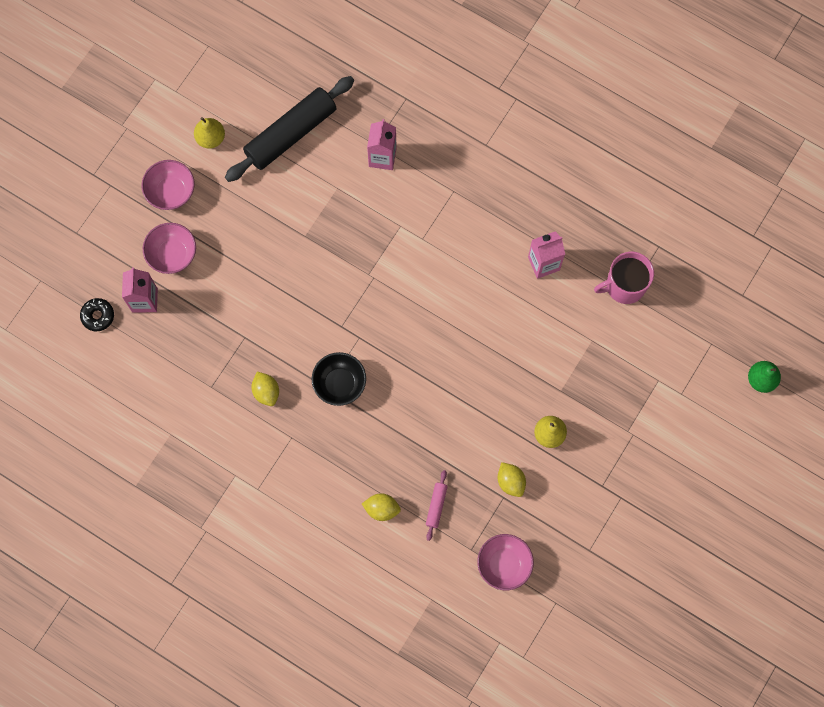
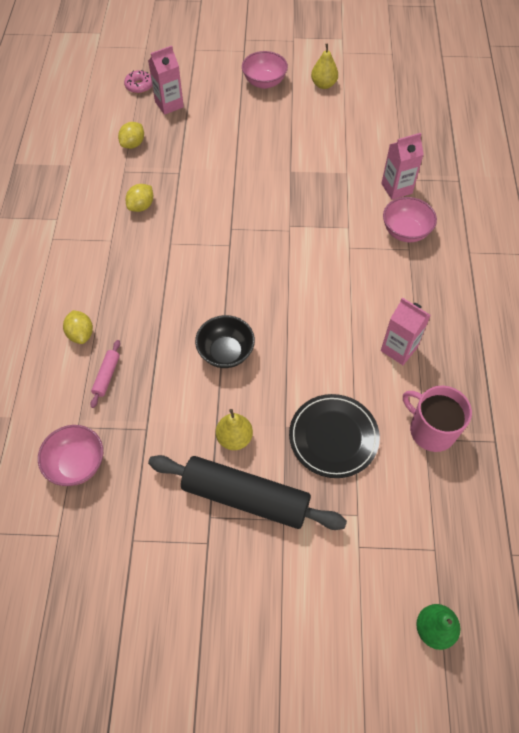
camera: 60 degrees right, 15 degrees down
(98, 316) = (139, 86): black donut -> pink donut
(172, 254) = (216, 103): pink bowl -> pink bowl (405, 231)
(291, 134) = (366, 126): black rolling pin -> black rolling pin (245, 497)
(339, 383) = (179, 250): black bowl -> black bowl (226, 352)
(436, 506) = (107, 376): pink rolling pin -> pink rolling pin turned 60 degrees counterclockwise
(510, 482) = (165, 428): yellow lemon -> yellow lemon (133, 144)
(590, 360) = (333, 437): none -> black plate

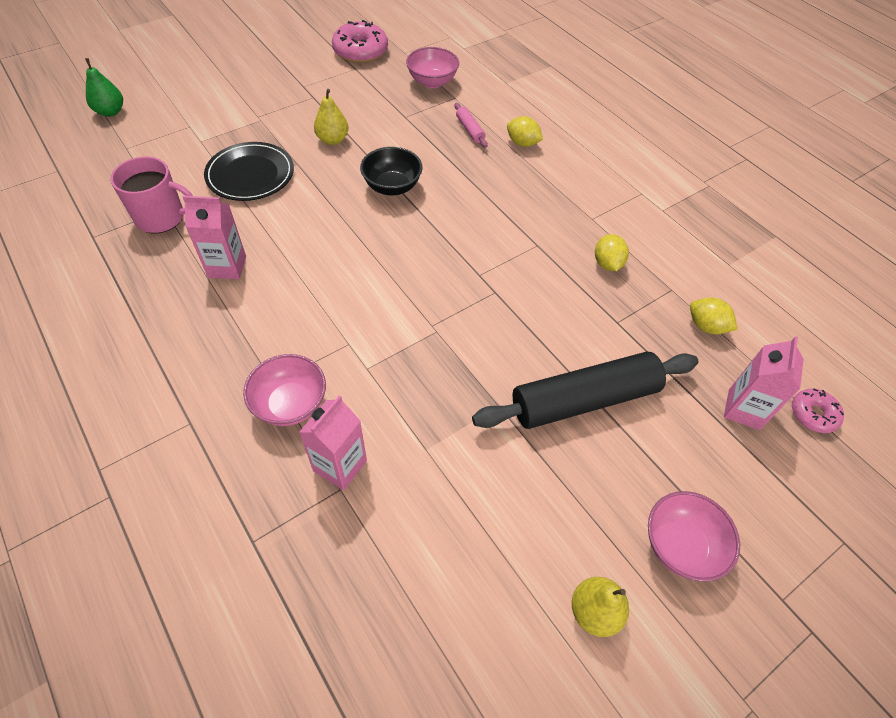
camera: 140 degrees right, 5 degrees down
(101, 571) = (360, 51): none -> pink donut
(133, 144) = (706, 326): yellow lemon -> yellow lemon turned 45 degrees counterclockwise
(245, 497) = (295, 115): black rolling pin -> black rolling pin (584, 400)

